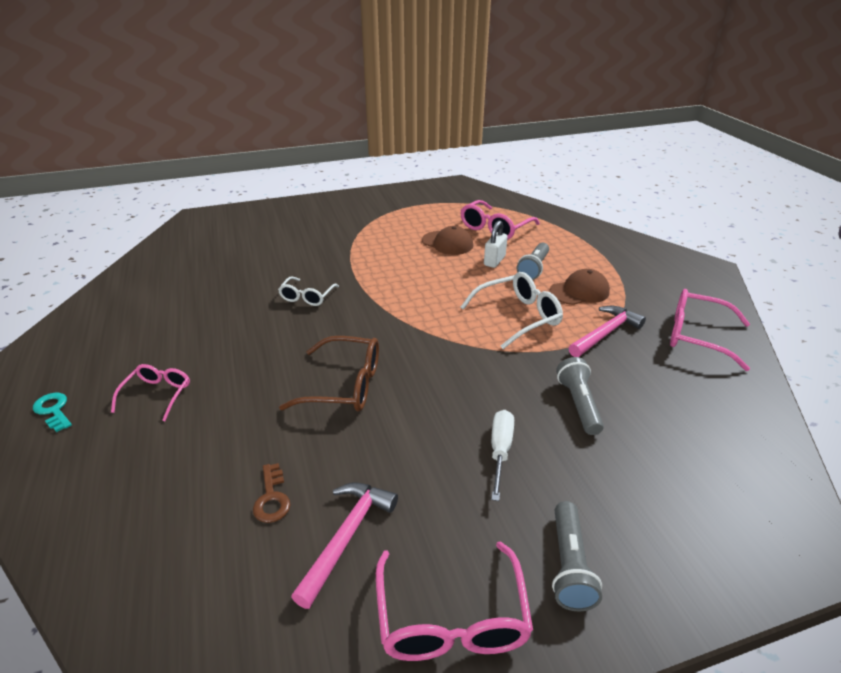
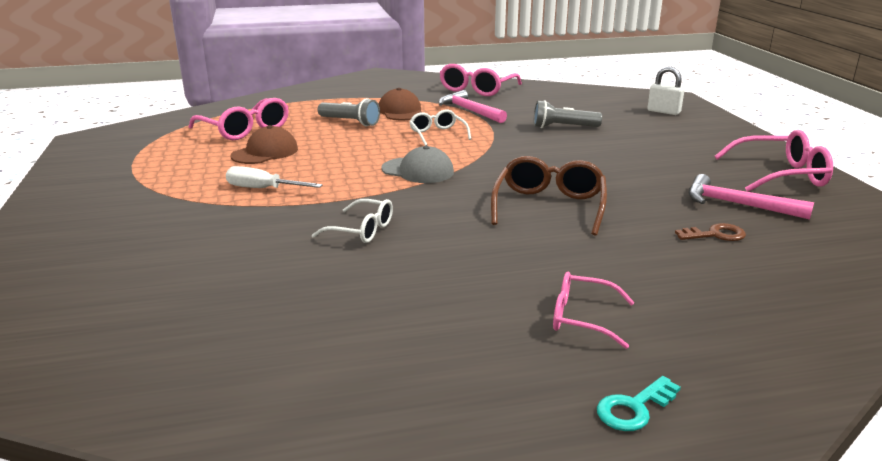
camera: 85 degrees left, 10 degrees down
(420, 312) = (418, 171): none -> grey cap
(494, 261) = (324, 135): white padlock -> white padlock (663, 111)
(500, 451) = (623, 153): white screwdriver -> white screwdriver (263, 189)
(518, 316) = (437, 134): white glasses -> white glasses, size x0.63
(569, 565) = (718, 144): grey flashlight -> none

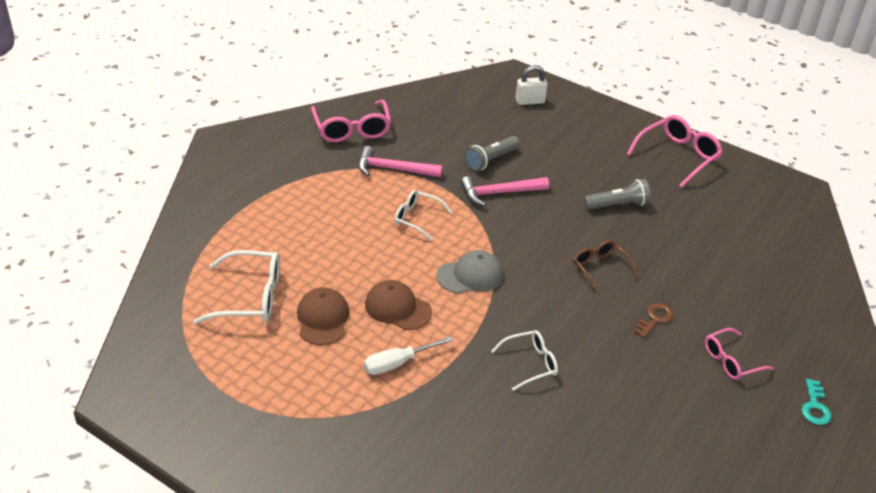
camera: 45 degrees left, 15 degrees up
(245, 130) = (251, 297): pink glasses -> white glasses
(350, 122) = (322, 237): grey flashlight -> grey flashlight (617, 205)
(401, 111) = (340, 198): brown cap -> brown cap (397, 308)
(549, 206) = (600, 268): brown glasses -> brown glasses, size x0.63
(715, 235) = (710, 244): brown key -> brown key (655, 319)
(737, 204) = (690, 205): pink hammer -> pink hammer (499, 193)

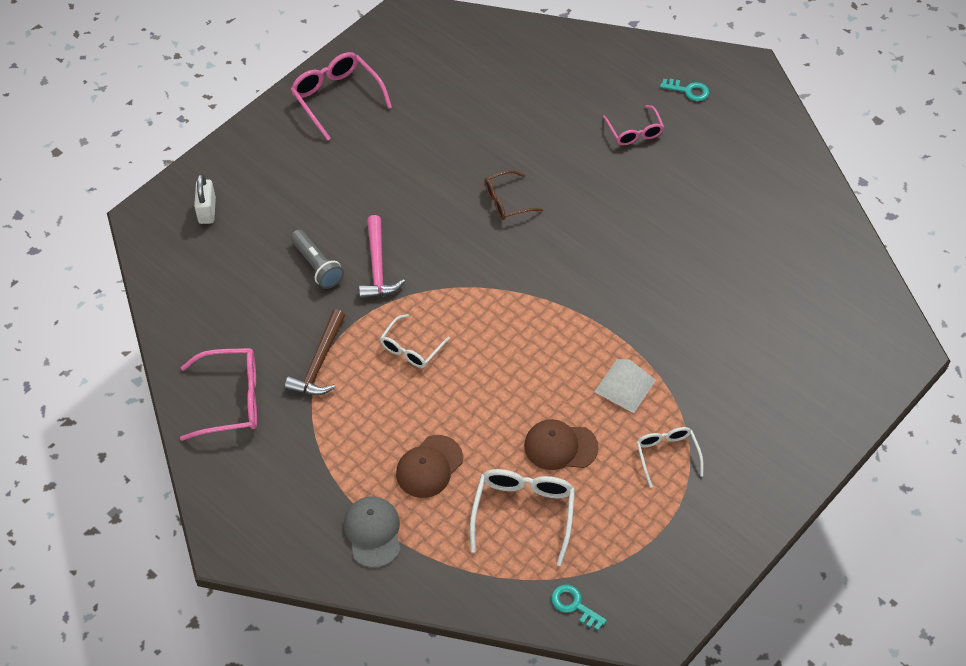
camera: 80 degrees left, 15 degrees up
(153, 335) = (574, 605): none -> turquoise key
(393, 169) = (319, 363): pink hammer -> brown hammer
(397, 308) = (549, 379): brown cap -> brown cap (429, 466)
(397, 363) = (625, 385): white screwdriver -> white pyramid
(470, 275) = (507, 311): grey cap -> grey cap (373, 532)
(530, 363) = (630, 279): white glasses -> white glasses (667, 454)
(617, 205) = (411, 167): grey flashlight -> none
(655, 319) = (579, 174): brown key -> none

